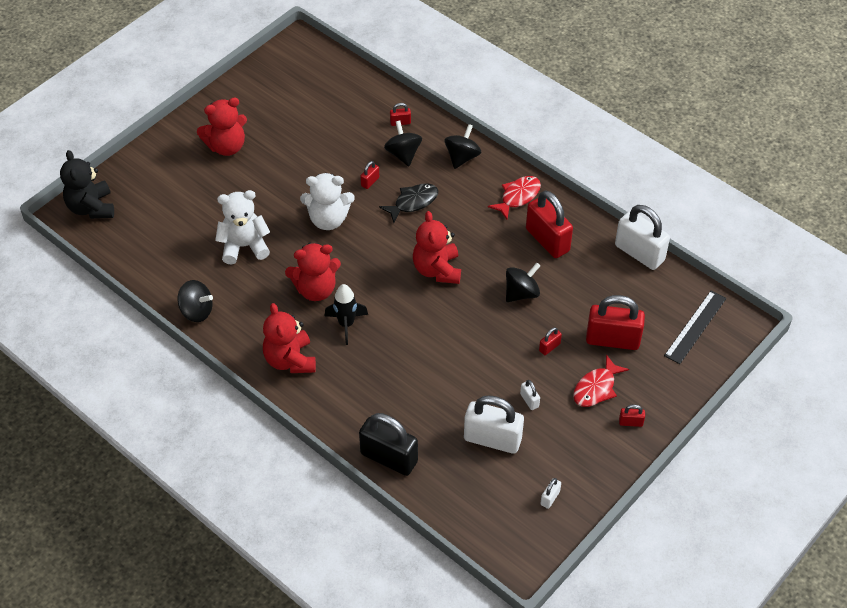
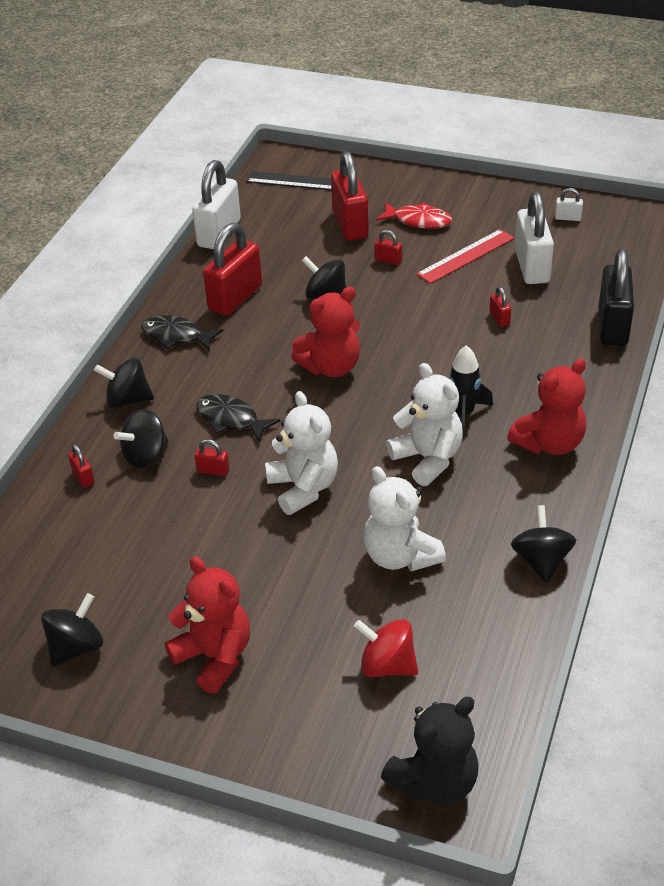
camera: 110 degrees left, 10 degrees down
(172, 214) = (387, 665): none -> red spinning top
(270, 95) = (76, 647): none -> black spinning top
(316, 289) = (428, 459): red teddy bear -> white teddy bear
(518, 197) = (176, 336): red fish -> black fish
(529, 400) = (466, 256): white padlock -> red ruler
(630, 422) = (444, 193): red padlock -> red padlock (499, 318)

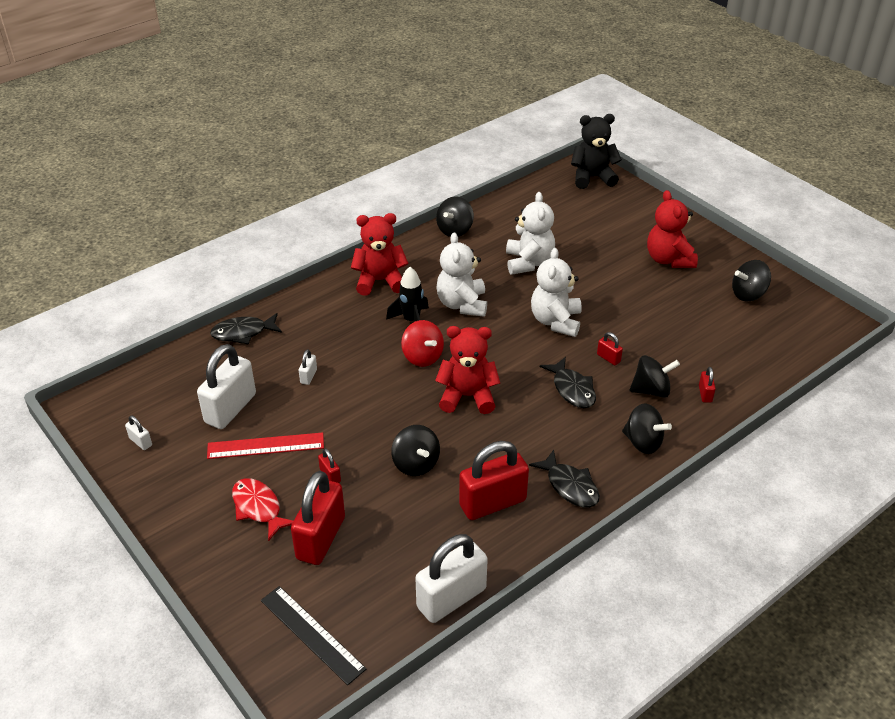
camera: 150 degrees left, 0 degrees up
(387, 665) = (578, 221): red spinning top -> red spinning top (422, 357)
(499, 318) = (308, 376): red padlock -> white padlock
(613, 326) = (243, 333): black padlock -> black fish

